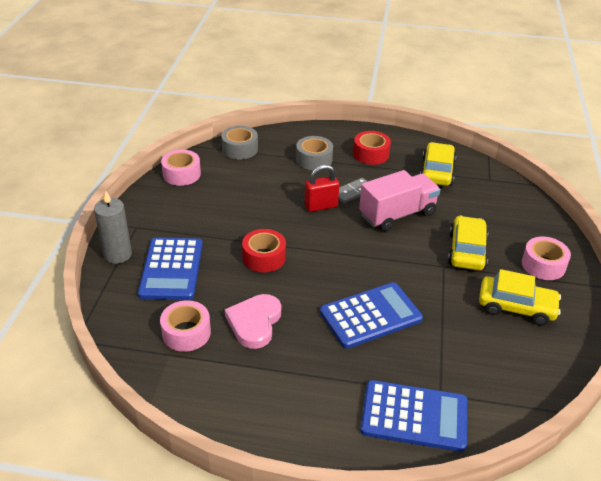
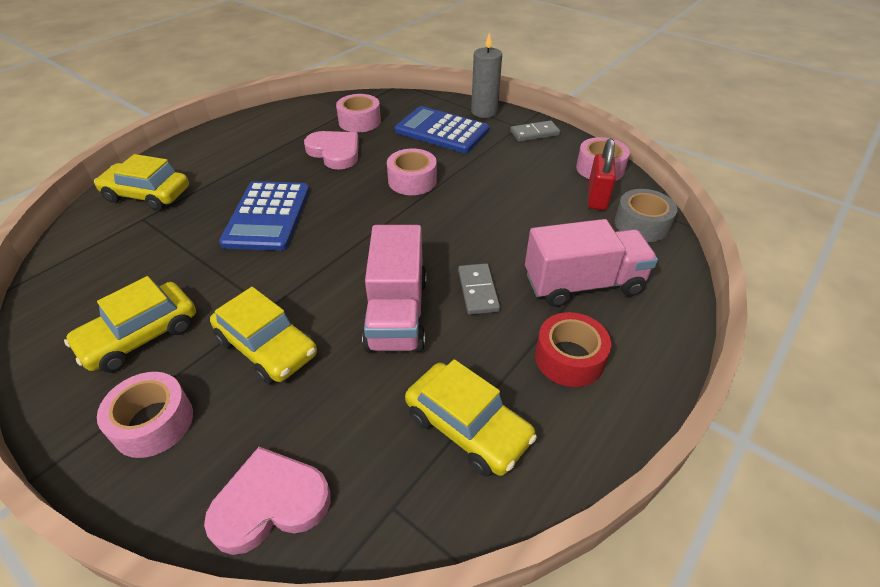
camera: 120 degrees right, 5 degrees up
(144, 215) = (534, 133): none -> grey domino
(264, 257) = (412, 181): red tape -> pink tape
(314, 159) = (583, 284): grey tape -> pink truck
(321, 206) = (468, 249): red padlock -> red padlock (596, 198)
(414, 416) = (147, 195): blue calculator -> yellow car
(525, 209) = (270, 503): none -> pink heart

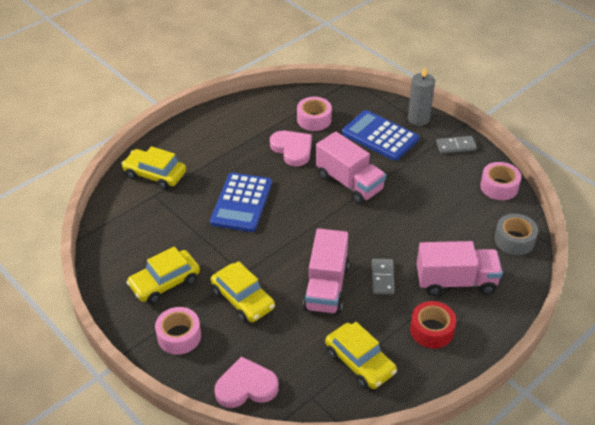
camera: 10 degrees right, 0 degrees up
(412, 181) = (349, 183): pink tape -> pink truck
(596, 198) = (487, 214): red padlock -> none

